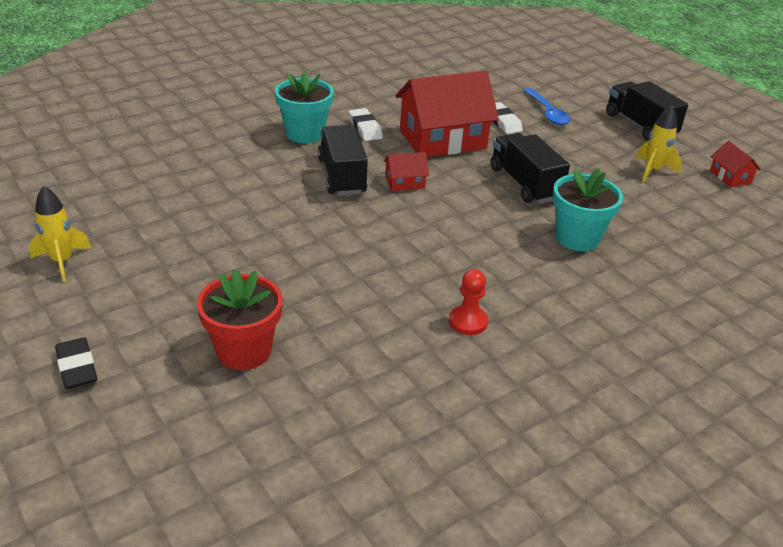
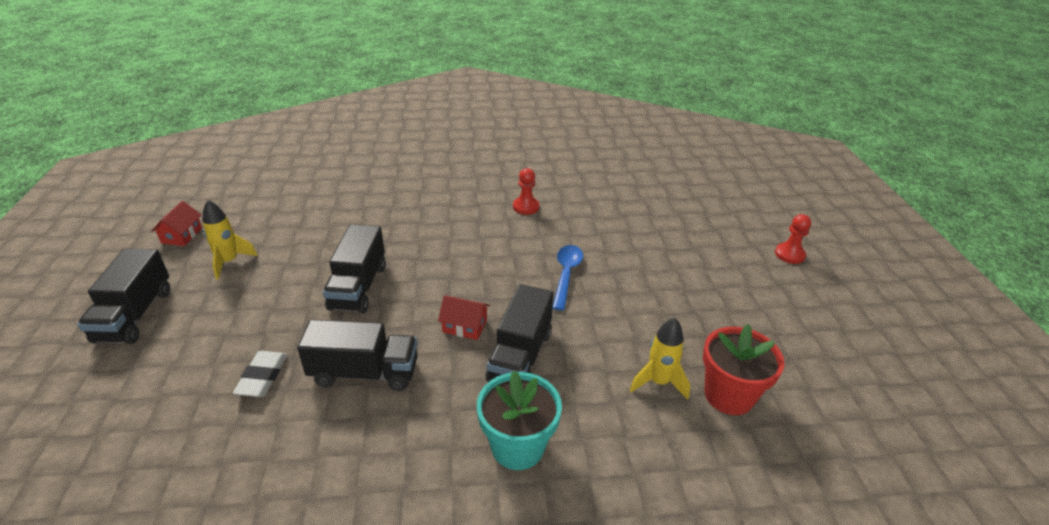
camera: 150 degrees left, 0 degrees up
(62, 262) = (819, 341): yellow rocket -> yellow rocket (658, 382)
(77, 367) = (789, 254): black eraser -> red pawn
(244, 351) = (678, 233): red flower pot -> red flower pot (728, 395)
(365, 128) = (434, 428): white eraser -> none
(442, 139) = (364, 373): red house -> black truck
(547, 112) = (190, 373): blue spoon -> blue spoon (566, 275)
(577, 238) = (386, 230): turquoise flower pot -> none

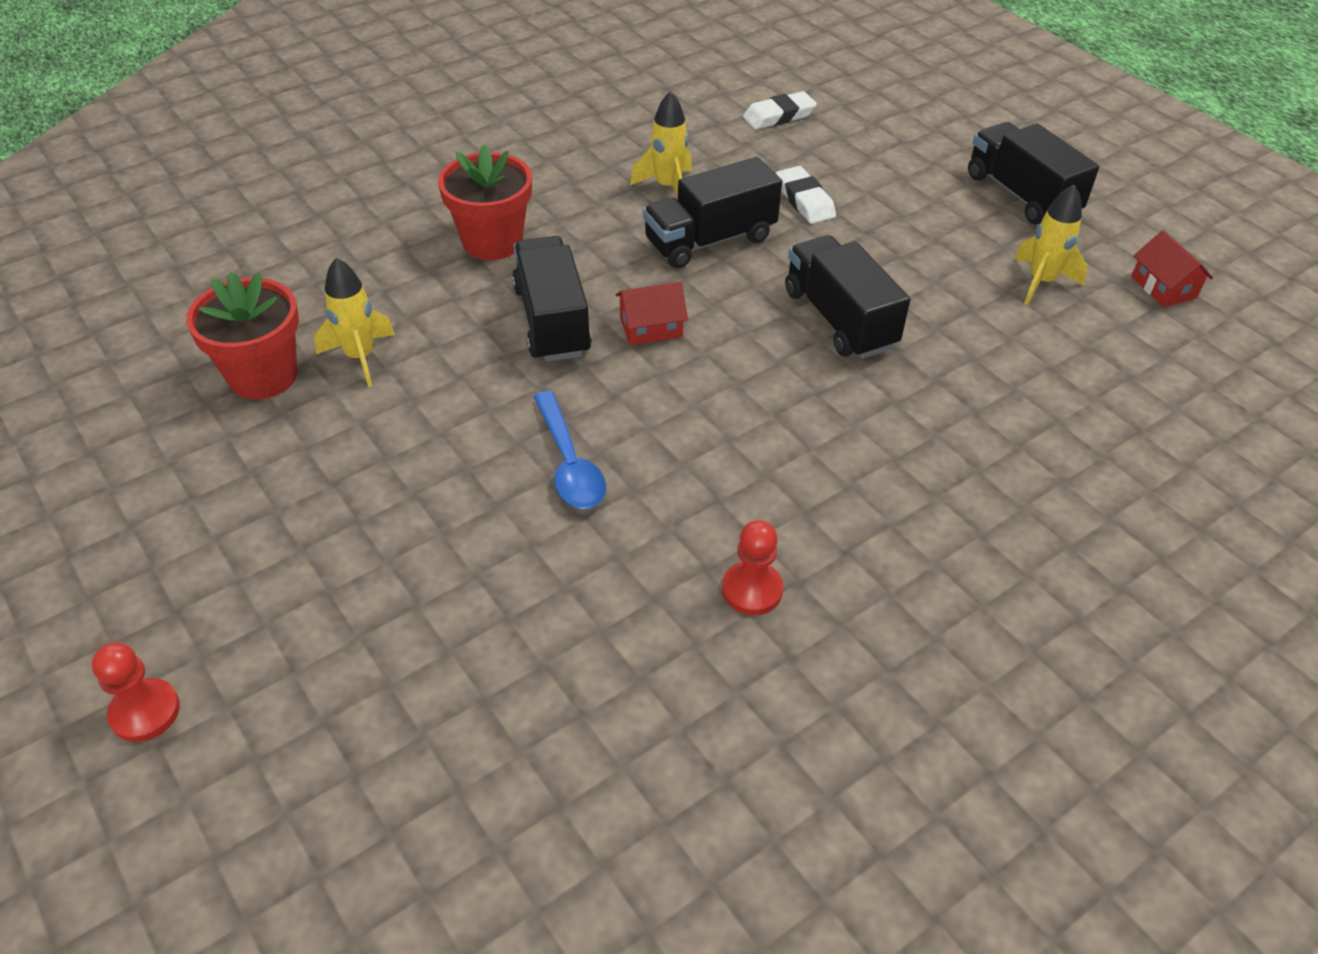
camera: 150 degrees right, 10 degrees up
(147, 486) = (779, 116): none -> white eraser
(337, 440) = (668, 187): none -> yellow rocket
(517, 446) = (492, 242): turquoise flower pot -> red flower pot

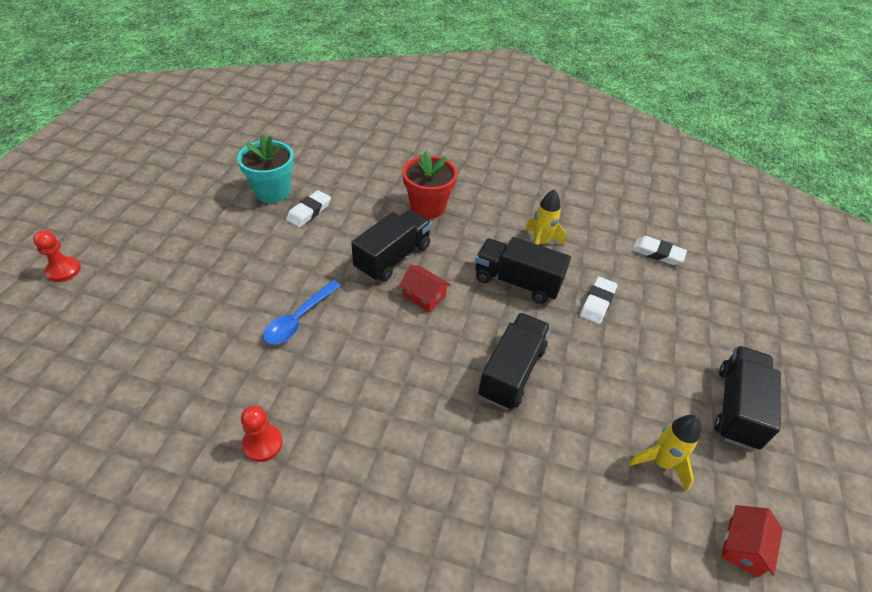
camera: 50 degrees right, 0 degrees up
(263, 376) = (272, 192): red flower pot -> turquoise flower pot
(360, 357) = (309, 212): yellow rocket -> white eraser

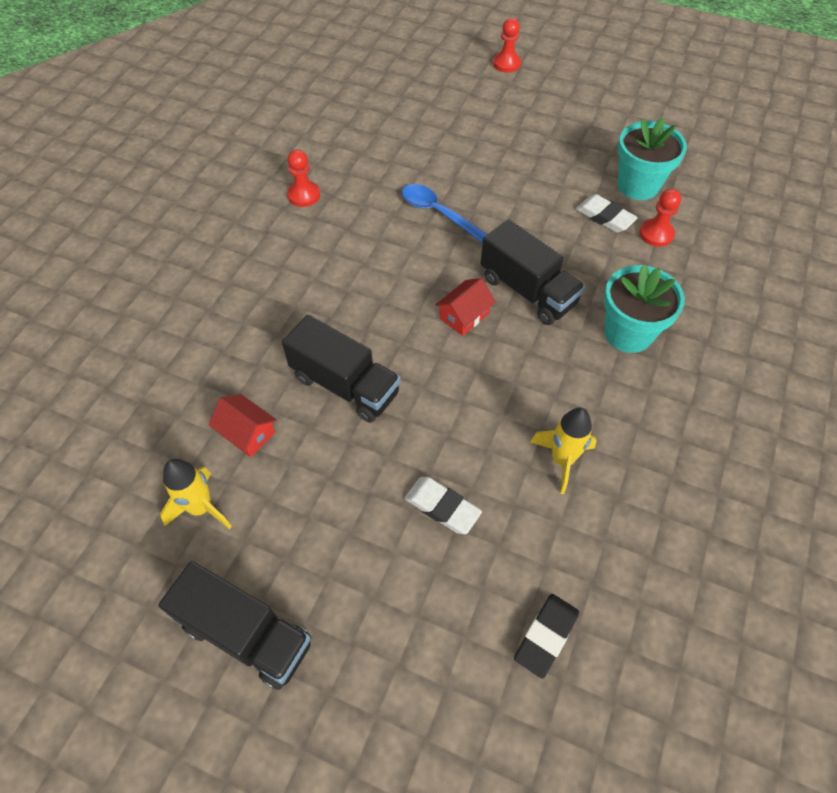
camera: 100 degrees right, 10 degrees up
(328, 187) = (656, 234): none -> red pawn
(428, 207) = (628, 333): red flower pot -> turquoise flower pot
(517, 282) = (484, 415): black truck -> none
(657, 253) = (546, 636): white eraser -> black eraser
(743, 546) = (90, 559): red house -> red house (247, 433)

